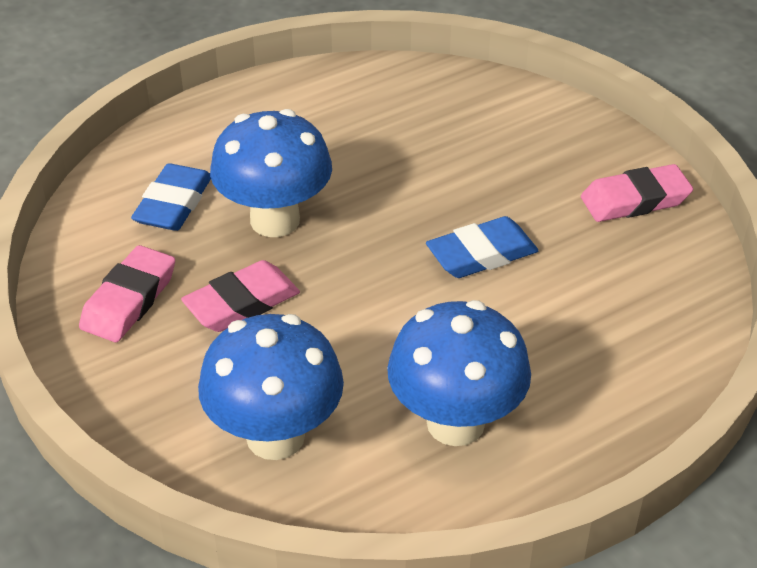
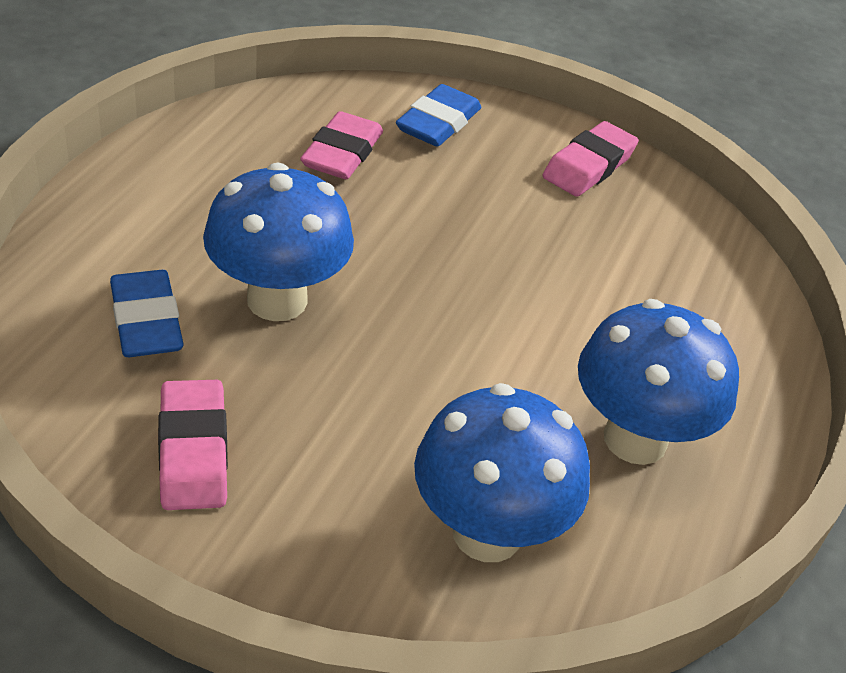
camera: 40 degrees left, 0 degrees up
(242, 303) = (323, 403): pink eraser -> pink eraser (342, 153)
(481, 254) = (508, 263): blue eraser -> blue eraser (438, 123)

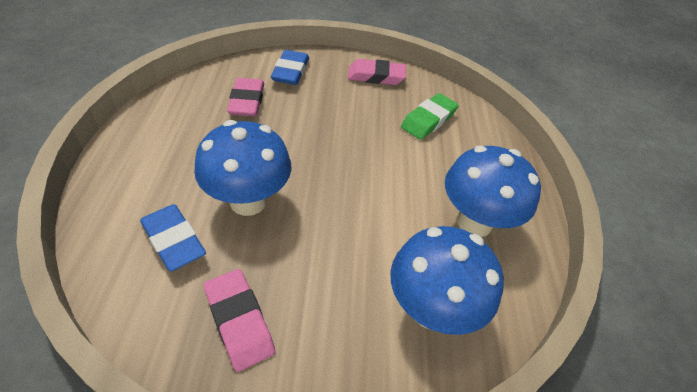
camera: 20 degrees left, 5 degrees up
(588, 166) = (376, 76): pink eraser -> pink eraser turned 75 degrees clockwise
(646, 261) = (428, 120): none -> green eraser

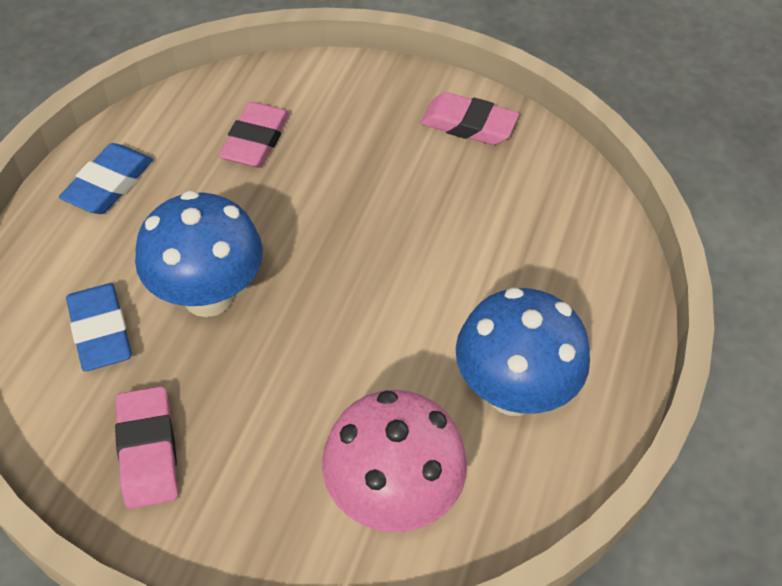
camera: 20 degrees right, 5 degrees up
(290, 71) = (337, 98): blue eraser -> blue eraser (109, 184)
(428, 120) = (519, 216): green eraser -> none
(430, 309) = (392, 496): blue mushroom -> pink mushroom

